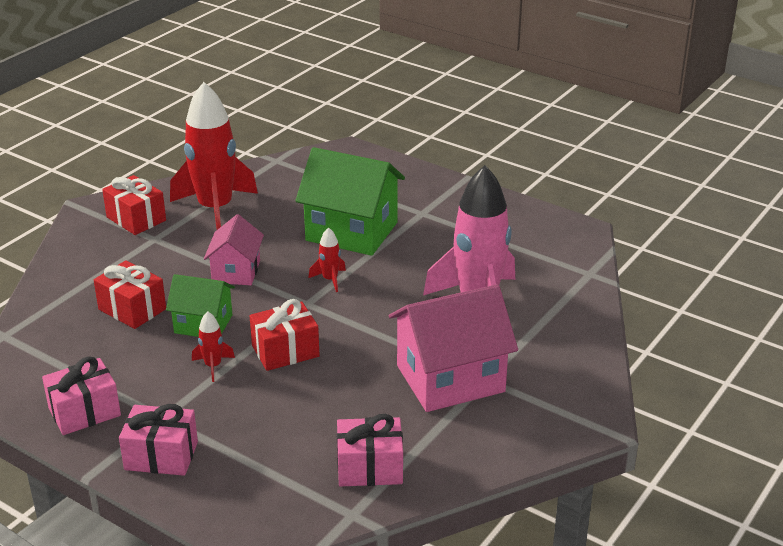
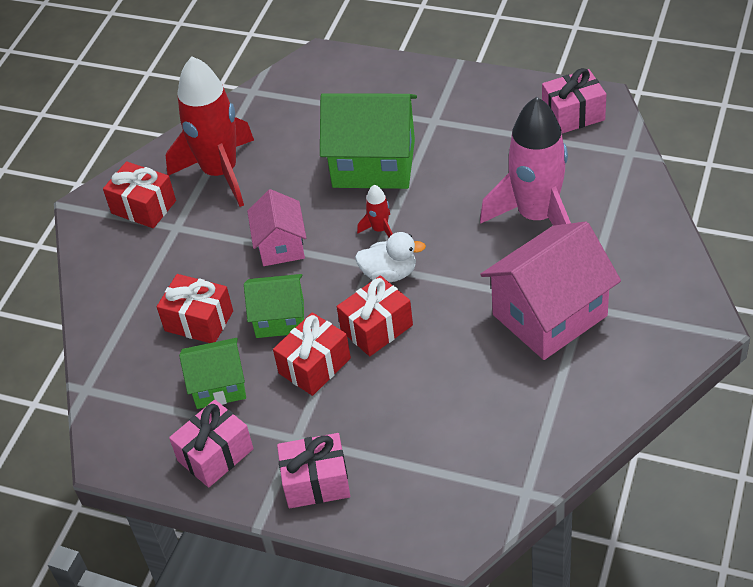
camera: 10 degrees left, 15 degrees up
(119, 361) = (218, 386): none -> green house
(213, 366) = (314, 366): red rocket -> red gift
(320, 313) = (389, 273): none -> white duck
(370, 468) = (519, 437): pink gift -> pink gift (573, 115)

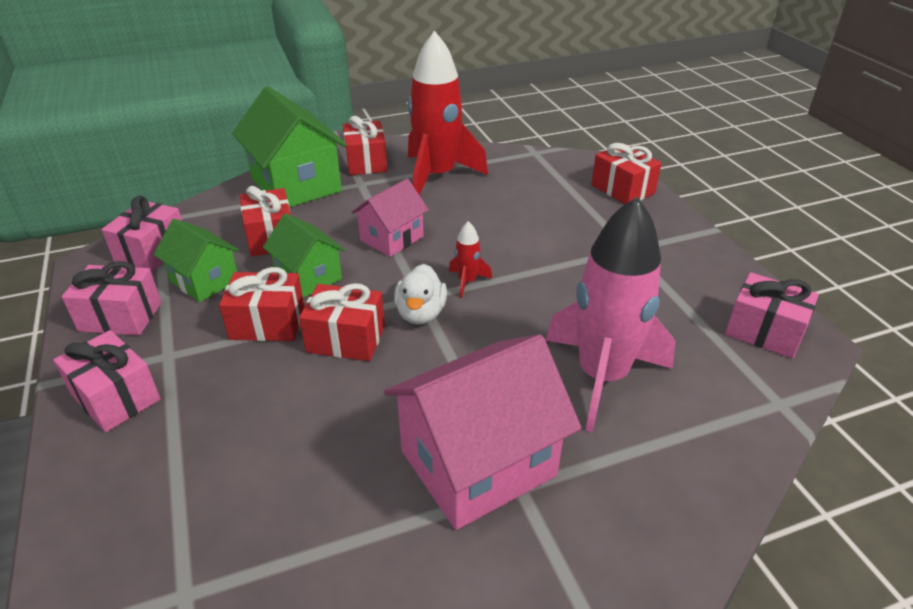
camera: 45 degrees right, 10 degrees down
(136, 408) = (152, 251): none -> pink gift
(361, 75) = (622, 189): none -> red gift
(374, 163) = (538, 241): green house -> green house (296, 185)
(389, 273) = (421, 313): white duck -> white duck turned 45 degrees clockwise
(549, 315) = (478, 463): pink house -> pink house turned 45 degrees counterclockwise

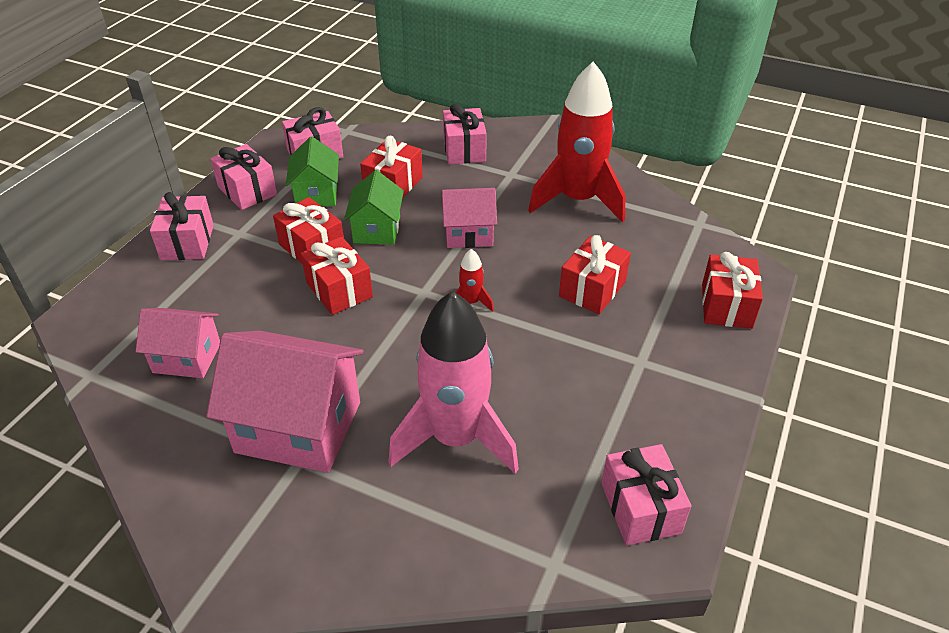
camera: 45 degrees right, 5 degrees up
(279, 493) = (187, 358): none -> pink house
(296, 185) = (464, 150): green house -> pink gift
(366, 162) = (540, 157): red gift -> red gift (592, 289)
(421, 313) = (407, 304): white duck -> none

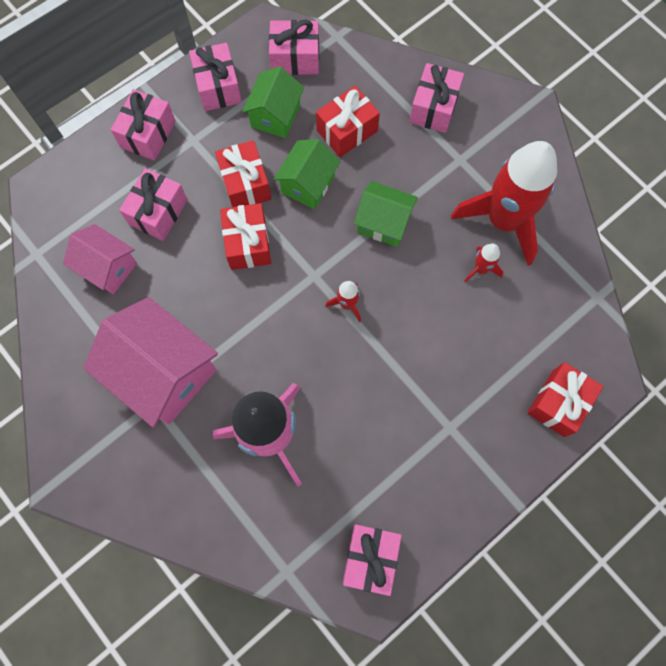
camera: 25 degrees right, 30 degrees up
(226, 296) = (158, 212): none -> pink gift
(468, 234) = (383, 223): pink house -> green house
(582, 237) = (481, 269): none -> red rocket
(592, 289) = (455, 334): red gift -> none

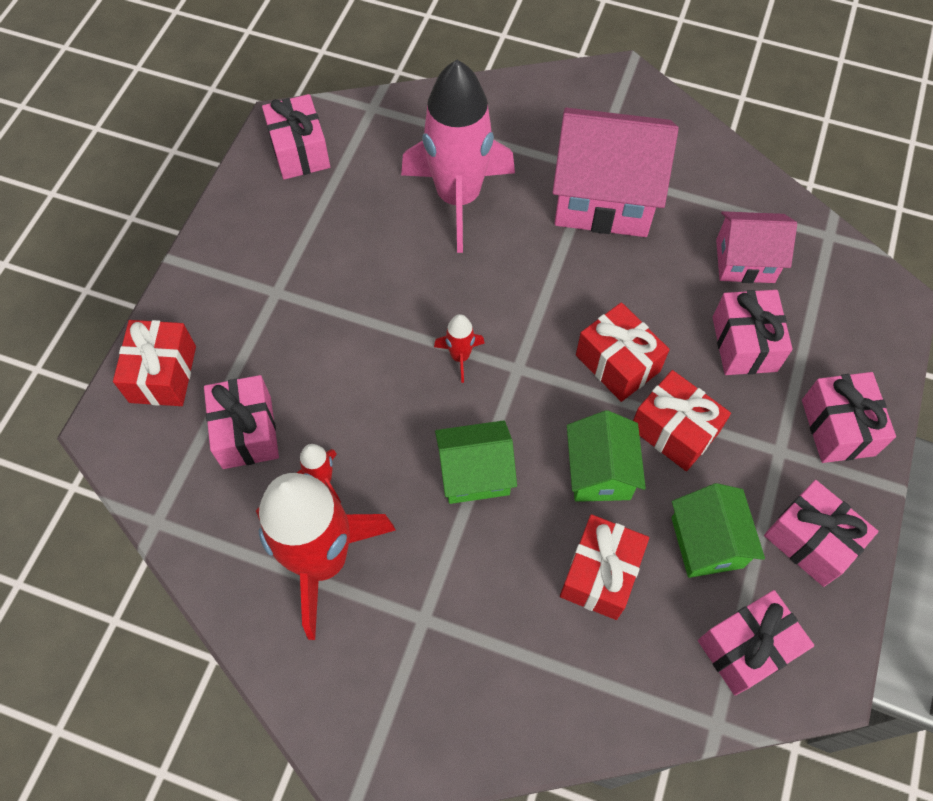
camera: 150 degrees right, 10 degrees down
(433, 108) = (504, 681): pink gift -> pink gift (247, 432)

